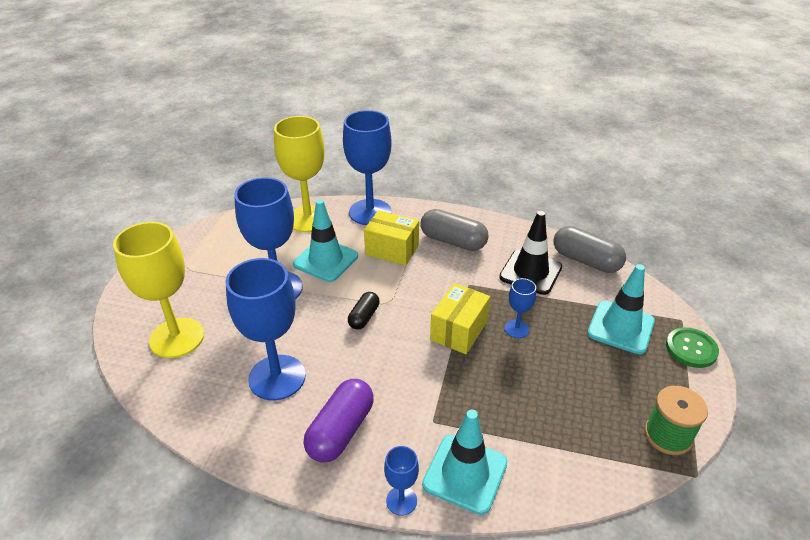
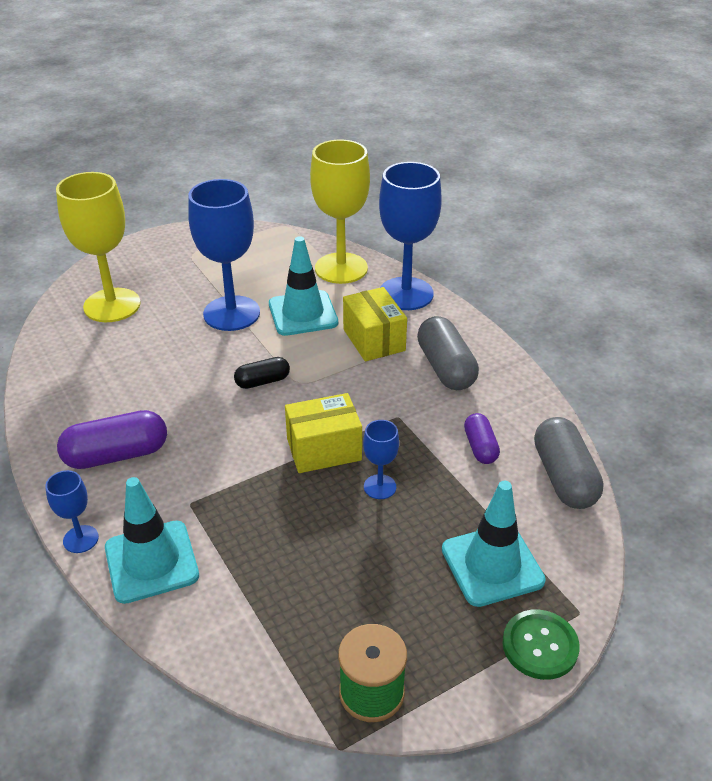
camera: 45 degrees right, 0 degrees up
(277, 377) = (132, 382): blue goblet -> none
(530, 272) = (480, 447): black traffic cone -> purple capsule

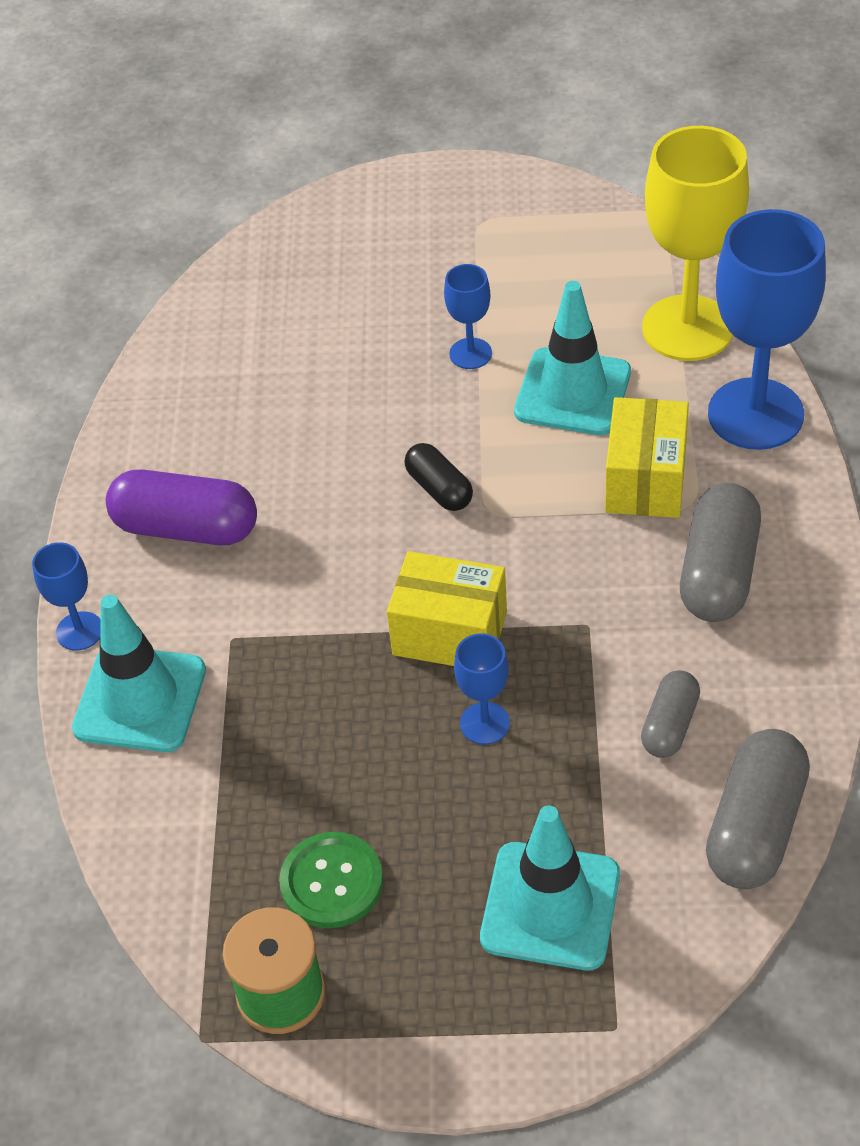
camera: 35 degrees right, 10 degrees up
(112, 305) = (316, 278): yellow goblet -> none
(231, 313) = (470, 353): blue goblet -> blue goblet, size x0.47
(262, 381) = (439, 489): black capsule -> black capsule turned 45 degrees clockwise
(480, 447) = (669, 725): purple capsule -> grey capsule
(540, 646) = (527, 1043): green button -> green button (331, 882)

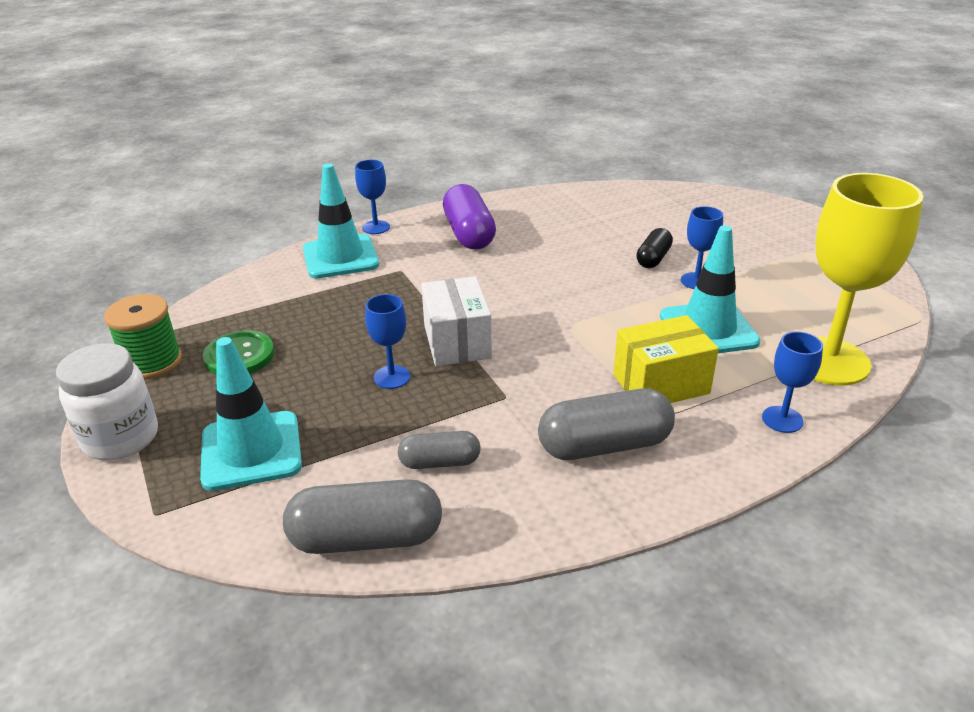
camera: 60 degrees right, 15 degrees down
(439, 489) = (572, 303): black capsule -> black capsule (653, 258)
(444, 1051) = (121, 438): none -> white jar
(450, 633) = (457, 342): yellow box -> white box
(755, 414) = (782, 419): blue goblet -> blue goblet, size x0.47

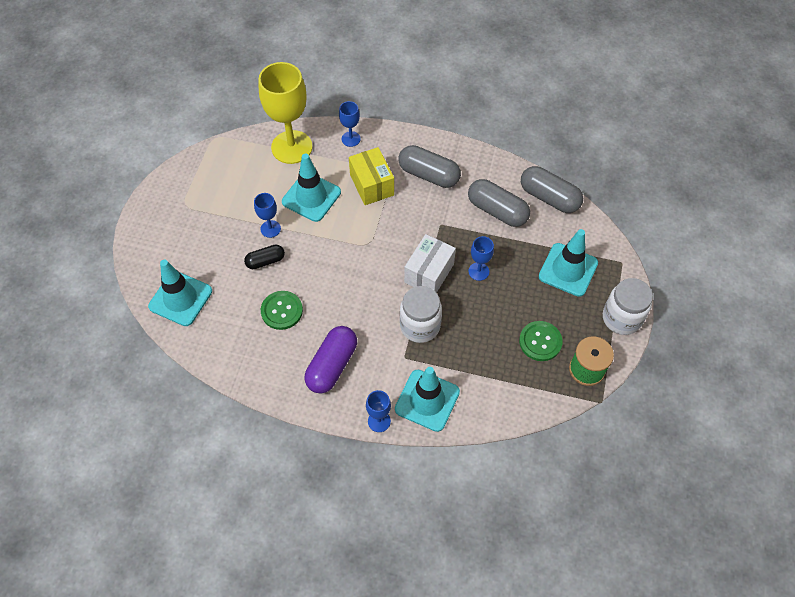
camera: 140 degrees left, 25 degrees up
(412, 297) = (420, 326): none -> white jar
(440, 462) = (497, 211): grey capsule -> grey capsule, size x1.71
(574, 239) = (282, 311): none -> green button
(661, 384) = (372, 185): yellow box -> yellow box turned 45 degrees clockwise
(677, 203) = (180, 299): none -> turquoise traffic cone

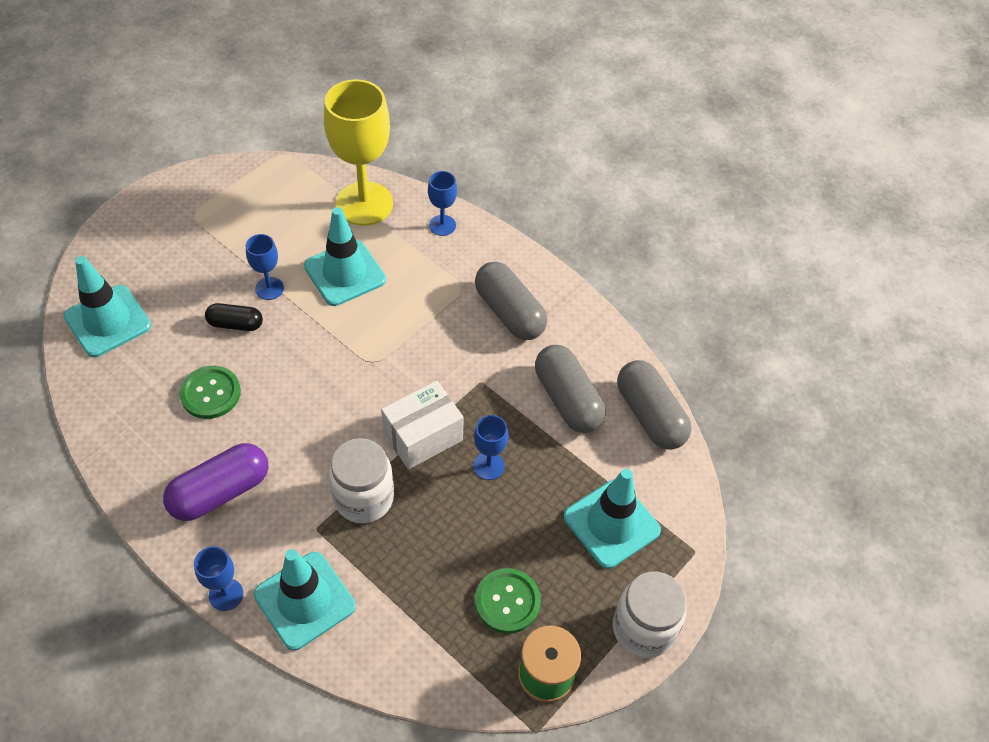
camera: 25 degrees right, 5 degrees down
(372, 185) = (428, 292): yellow box -> none

